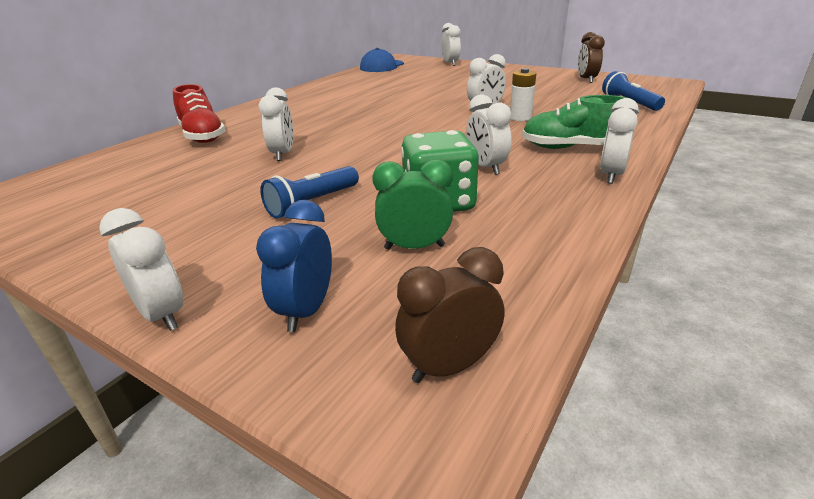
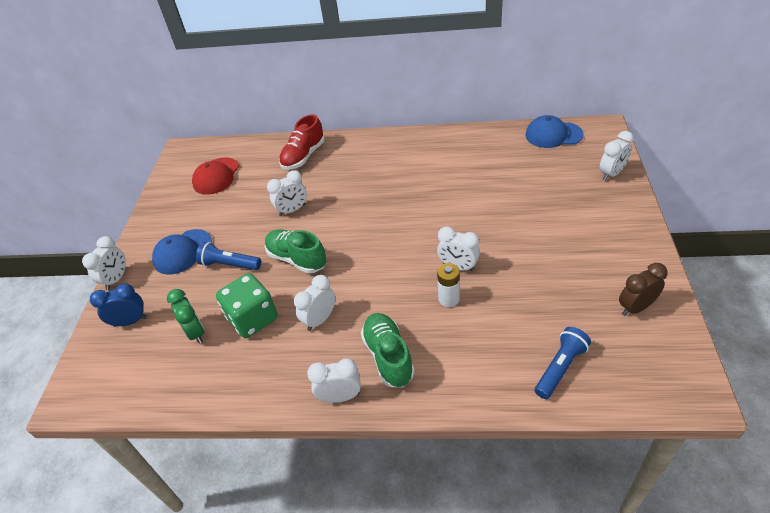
camera: 65 degrees right, 15 degrees up
(108, 187) = (216, 176): none -> red cap
(219, 235) = (182, 252): none -> blue cap
(371, 164) = (297, 259): none -> green shoe
(449, 366) = (106, 387): brown clock -> none

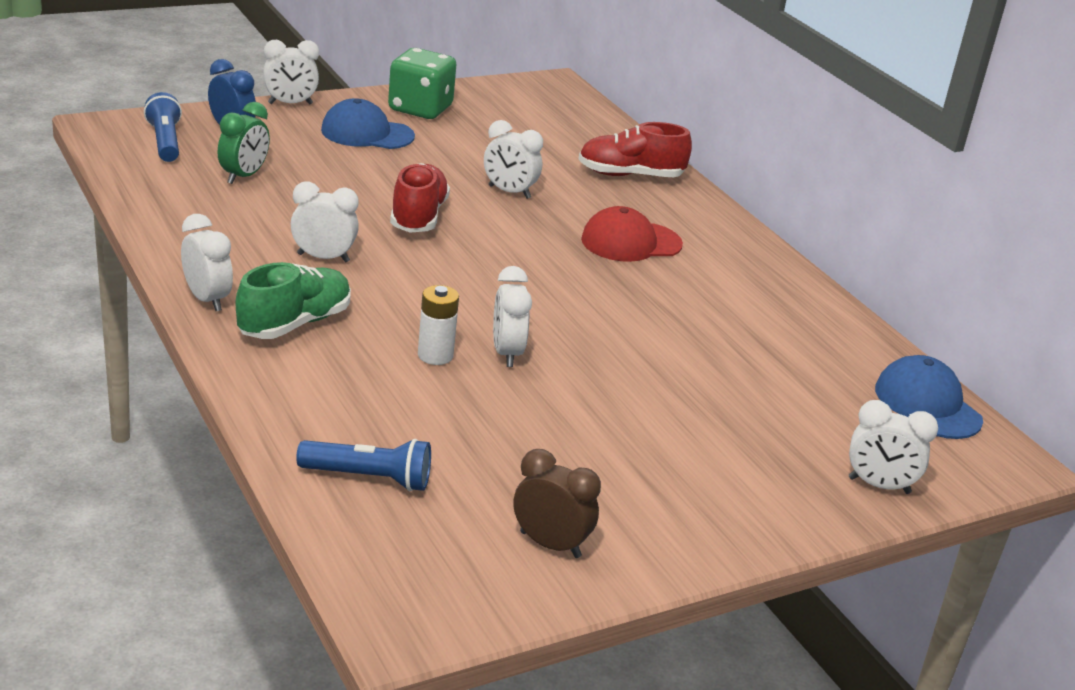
camera: 50 degrees right, 15 degrees down
(216, 176) = (525, 120): red cap -> red cap (630, 242)
(229, 264) = (370, 171): blue flashlight -> blue flashlight (165, 142)
(253, 318) = (291, 209): green dice -> green dice (420, 109)
(297, 259) = (418, 217): green shoe -> red shoe

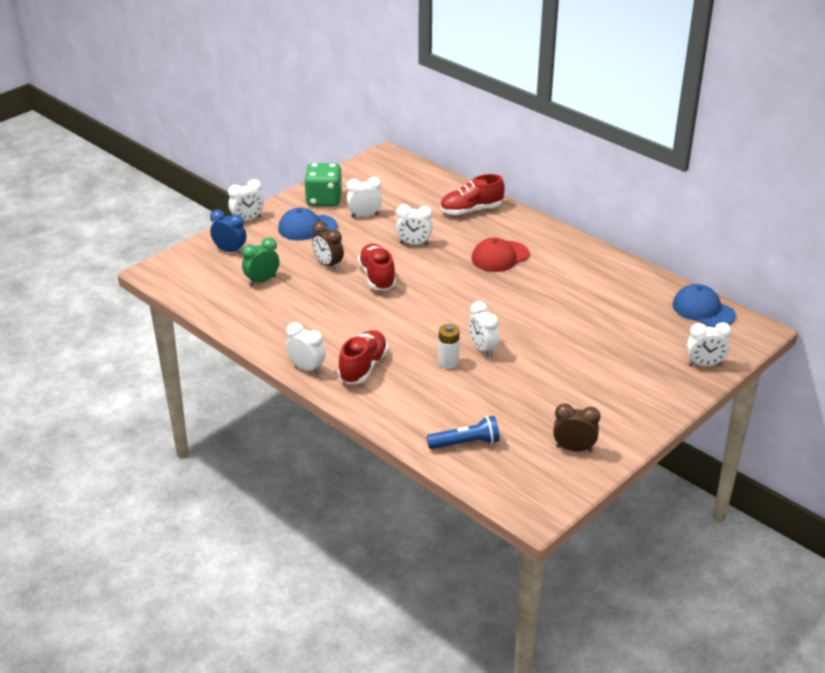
camera: 15 degrees left, 5 degrees up
(165, 142) = (198, 271): blue flashlight -> none
(243, 176) = (262, 281): green clock -> green clock turned 135 degrees counterclockwise
(294, 323) = (363, 367): green shoe -> red shoe
(323, 258) = (347, 321): white clock -> white clock (364, 216)
(358, 183) = (328, 264): none -> brown clock

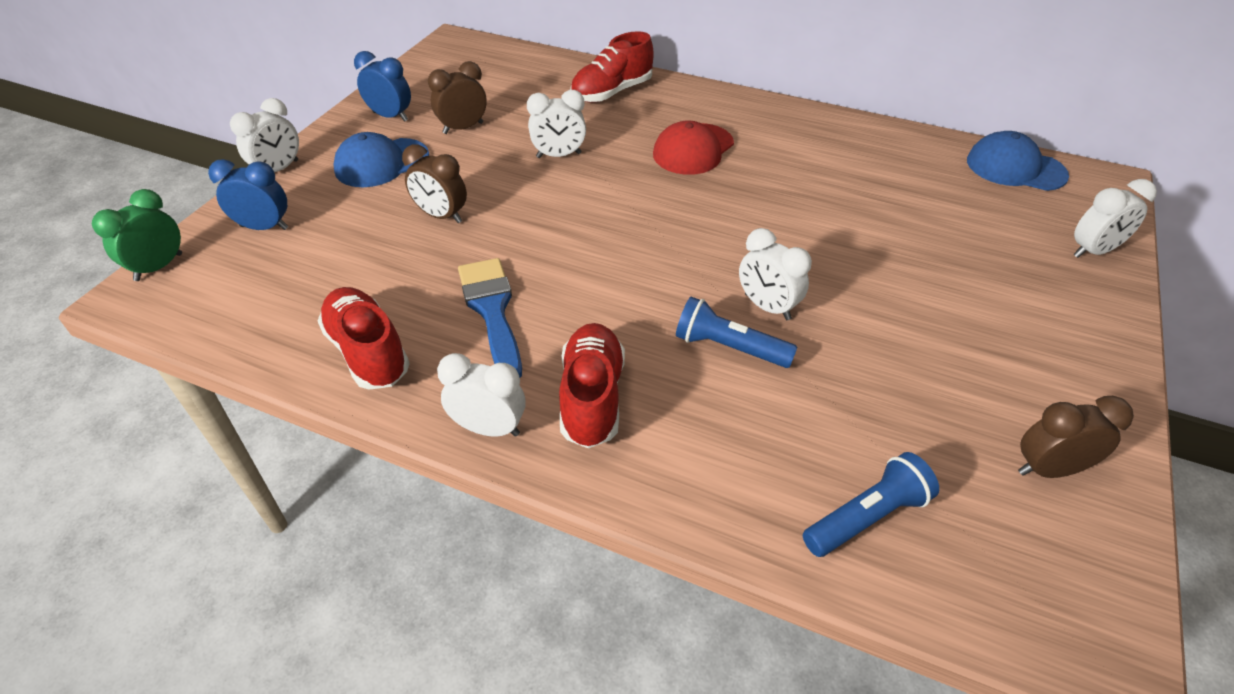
camera: 20 degrees left, 10 degrees up
(262, 281) = (339, 269): green clock -> green clock (159, 267)
(324, 200) = (390, 116): green dice -> blue clock
(333, 318) = (492, 311): none -> blue brush
(364, 216) = (463, 128): white clock -> brown clock
(377, 277) = (530, 220): red shoe -> red shoe (368, 352)
(448, 362) = (729, 347): white battery -> blue flashlight

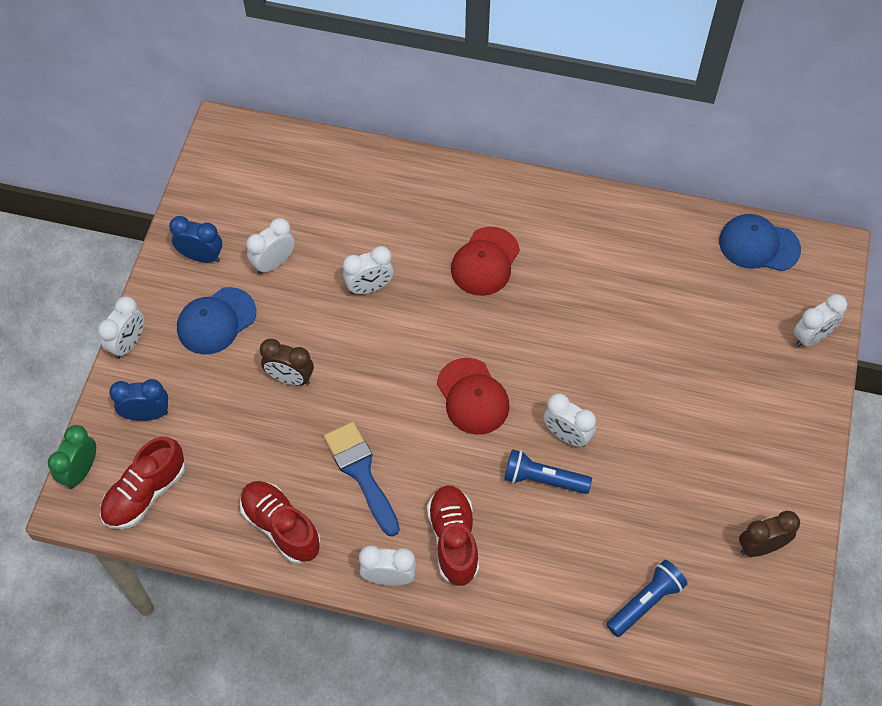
camera: 10 degrees left, 15 degrees up
(463, 128) = (274, 263): brown clock -> white clock
(612, 92) = (398, 191): red shoe -> red shoe (145, 493)
(653, 256) = (472, 397): none -> red cap

